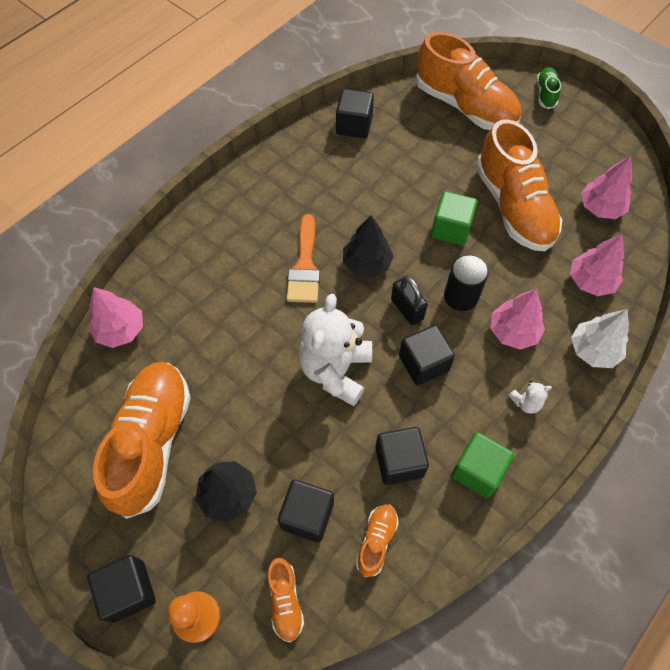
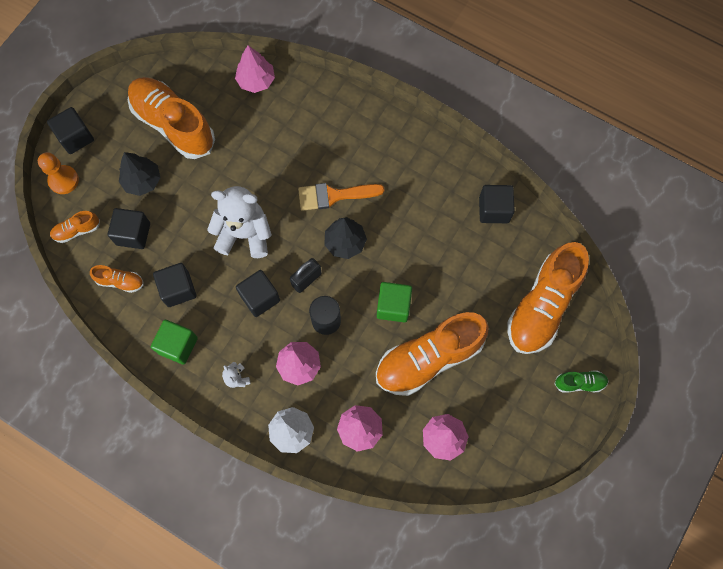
camera: 80 degrees right, 10 degrees up
(152, 442) = (173, 124): orange shoe -> orange shoe turned 135 degrees counterclockwise

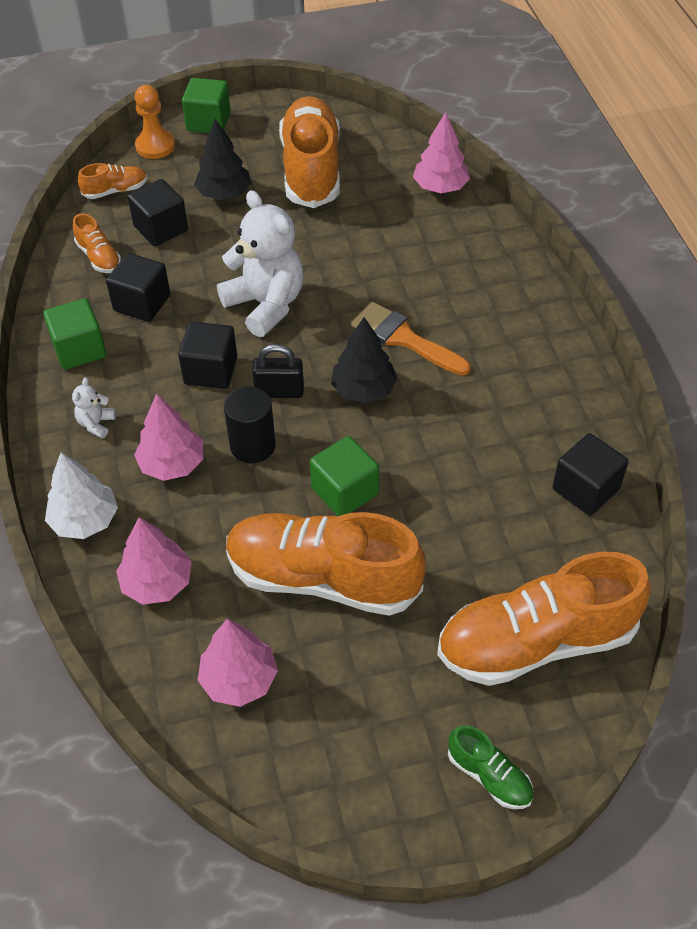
camera: 45 degrees right, 20 degrees down
(76, 137) = (208, 122): black cube -> green cube
(77, 230) = (115, 191): orange shoe -> orange shoe turned 135 degrees clockwise

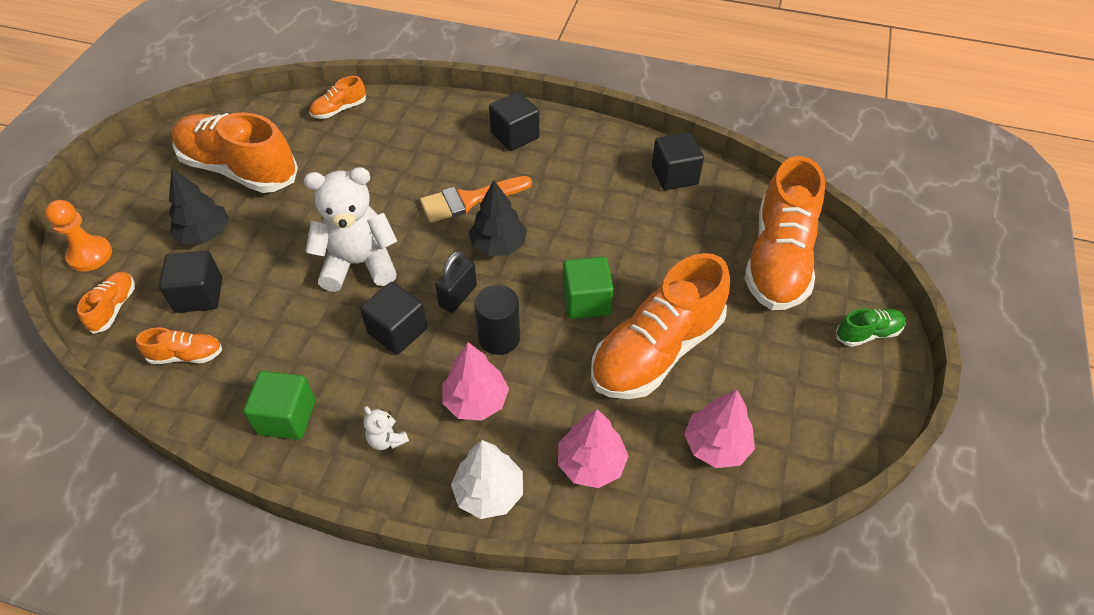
camera: 60 degrees left, 0 degrees up
(142, 303) = (275, 346): black cube -> black cube (515, 135)
(208, 122) = (104, 206): green cube -> none
(440, 187) = (339, 110): pink tree -> orange shoe

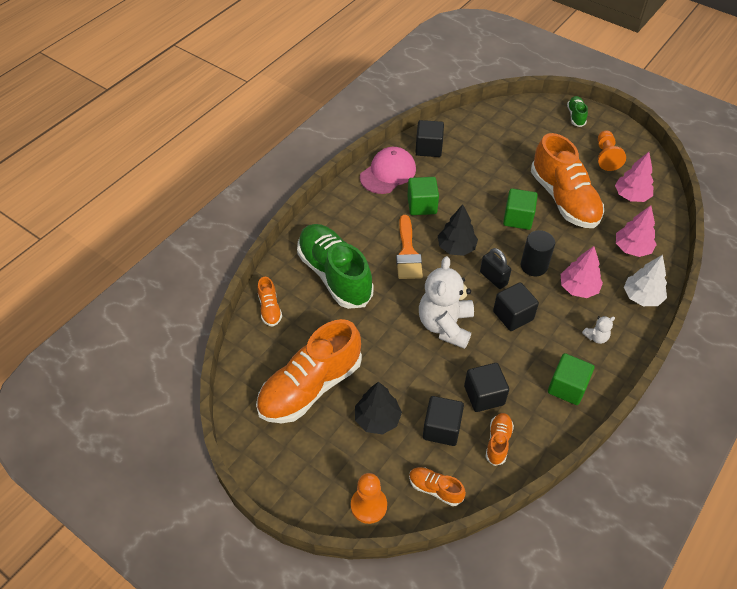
camera: 70 degrees left, 0 degrees up
(407, 146) = (334, 275): none -> green shoe
(515, 135) = (353, 213): black cube -> black cube (484, 395)
(560, 194) = (422, 205): none -> green cube
(602, 148) = (388, 173): none -> pink cap
(778, 259) = (514, 129): orange shoe -> none
(792, 393) = (606, 157): none -> orange pawn

